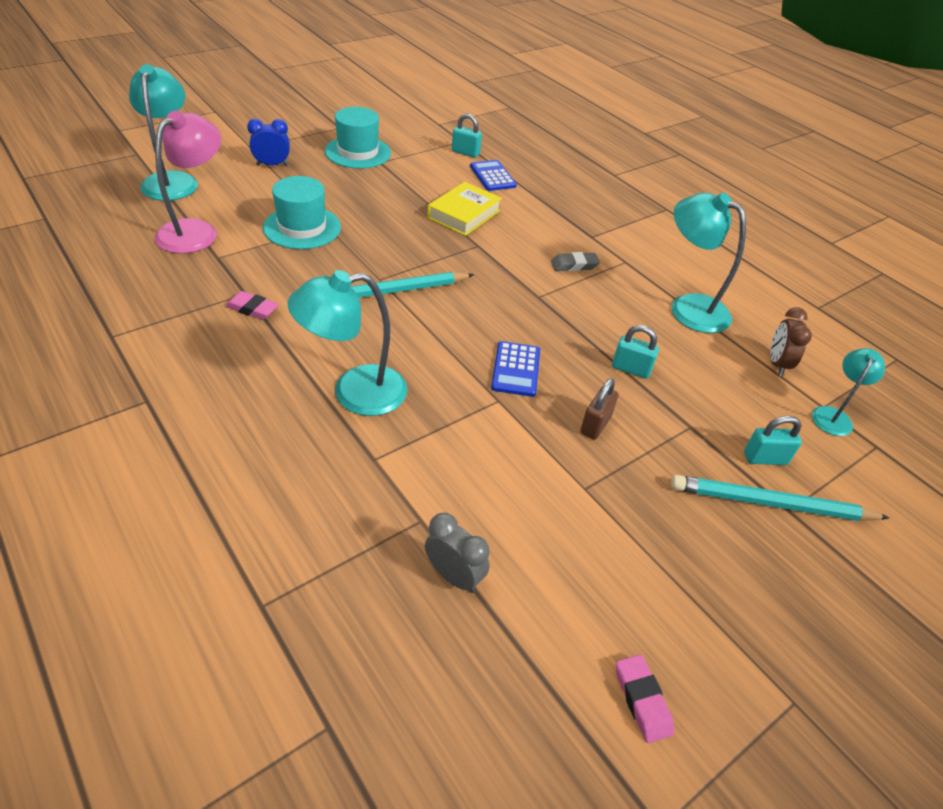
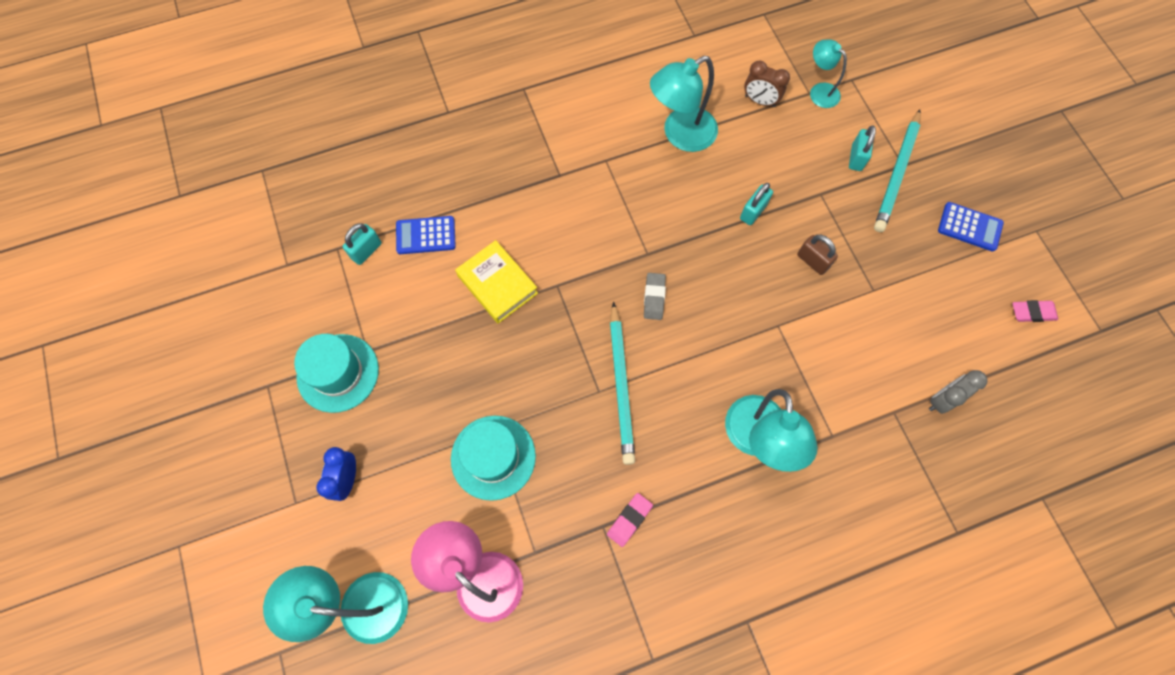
camera: 70 degrees left, 25 degrees up
(516, 369) = (743, 301): blue calculator -> blue calculator (969, 227)
(574, 265) = (604, 207): grey eraser -> grey eraser (654, 298)

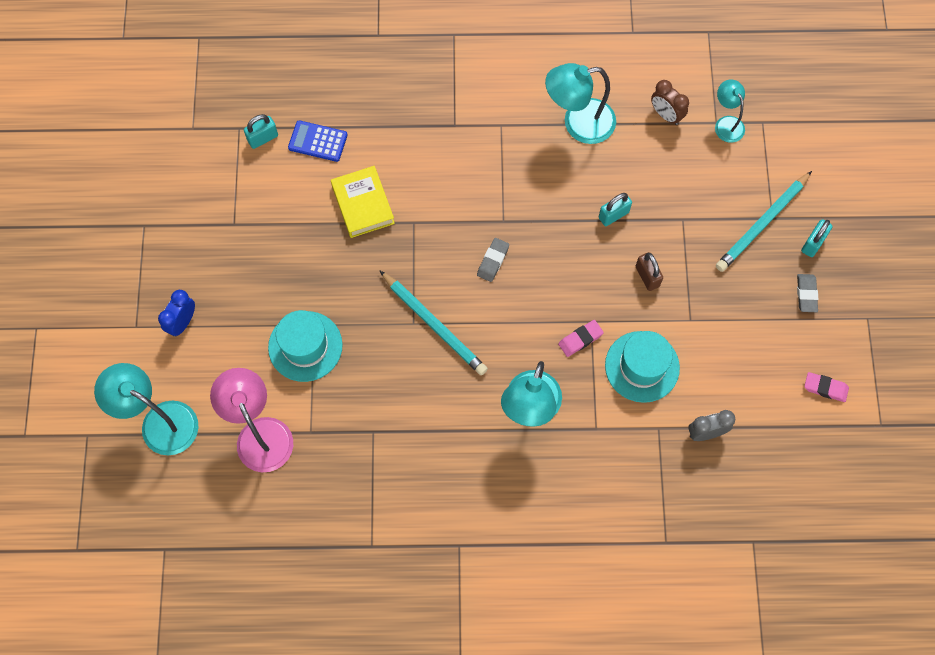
camera: 20 degrees right, 0 degrees up
(338, 373) = (204, 234): turquoise hat -> turquoise hat (642, 366)
(621, 385) = (434, 325): turquoise pencil -> turquoise pencil turned 60 degrees counterclockwise
(629, 520) = (396, 434): pink eraser -> pink eraser (580, 339)
(856, 158) = (731, 197): turquoise padlock -> turquoise padlock (813, 243)
(969, 227) = (806, 294): blue calculator -> grey eraser

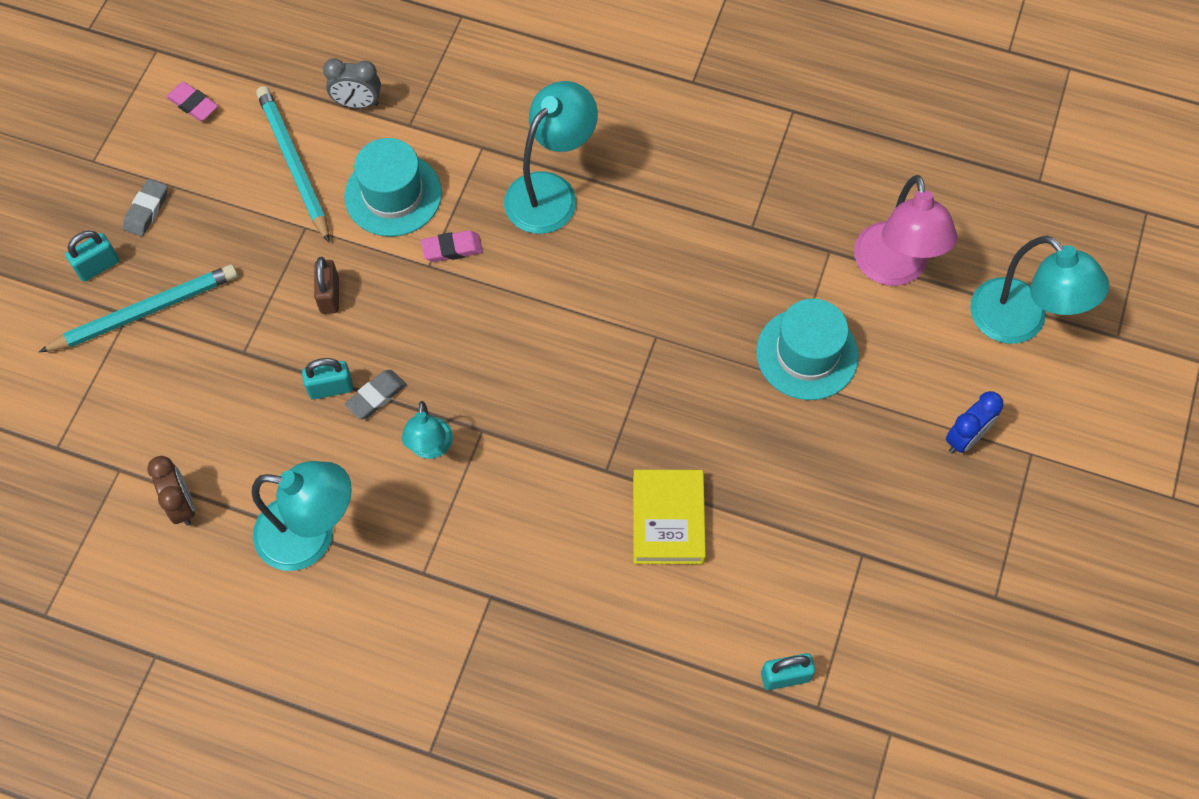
camera: 160 degrees left, 5 degrees down
(318, 141) = (703, 642): blue calculator -> none
(434, 325) = (629, 326): turquoise pencil -> turquoise pencil (294, 164)
(493, 261) = (519, 381): grey eraser -> grey eraser (376, 396)
(726, 123) = (106, 462): turquoise lamp -> turquoise lamp (430, 448)

